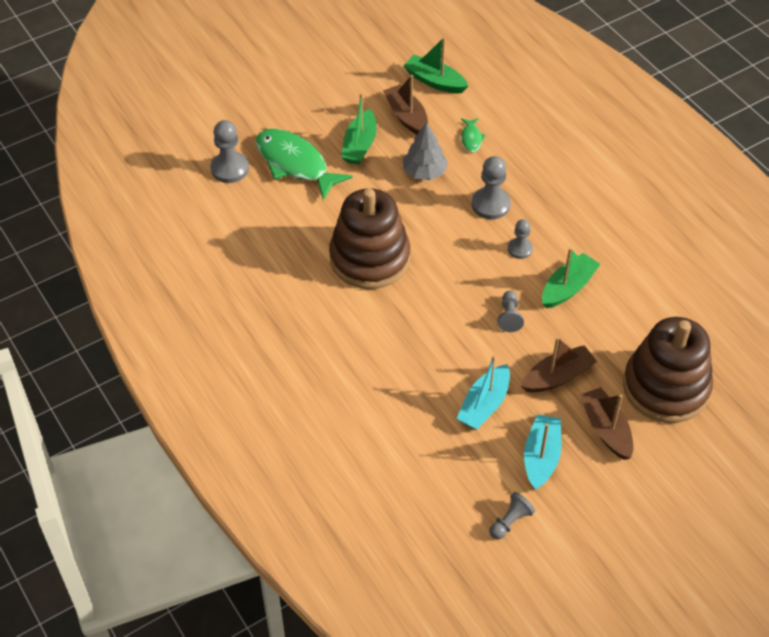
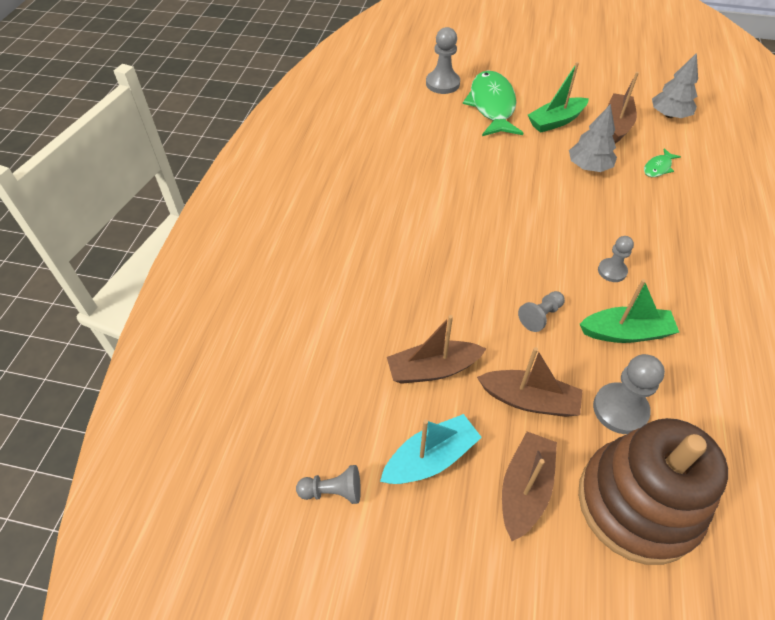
camera: 45 degrees right, 0 degrees up
(369, 258) = (472, 195): brown stacking toy -> none
(435, 81) = (669, 115): green boat -> grey tree
(484, 405) = (433, 369): turquoise boat -> brown boat
(490, 204) = (622, 222): grey pawn -> grey pawn (620, 409)

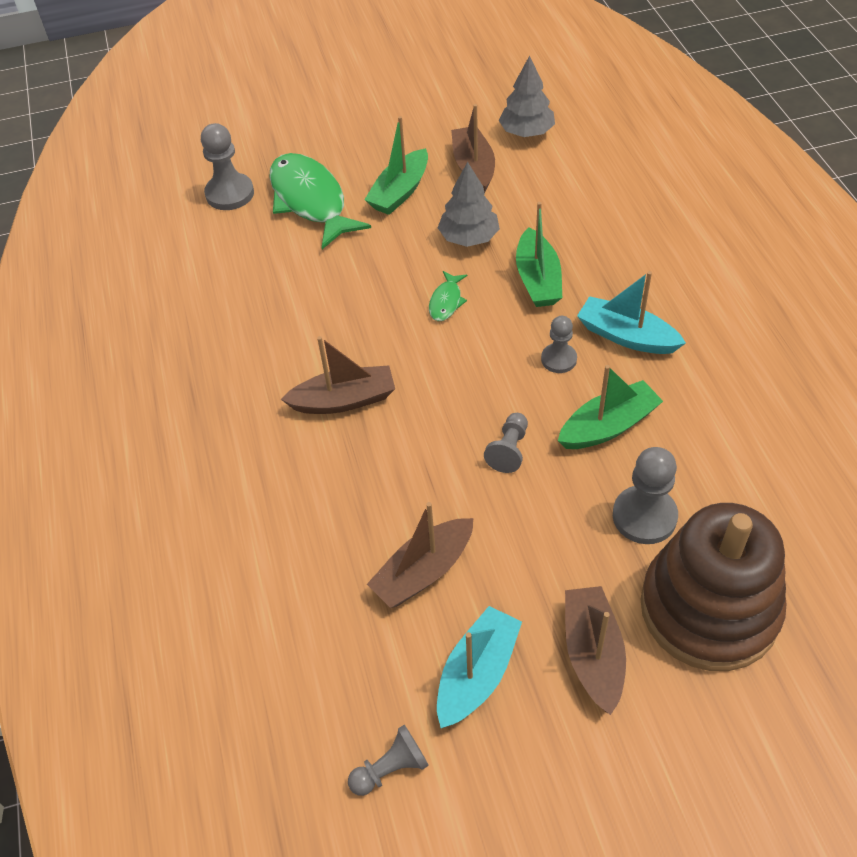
camera: 25 degrees left, 0 degrees up
(529, 400) = (547, 554): brown boat -> brown boat (344, 400)
(625, 212) = (538, 279): none -> green boat
(658, 167) = (546, 207): green fish -> green fish (446, 302)
(674, 277) = (626, 336): none -> turquoise boat

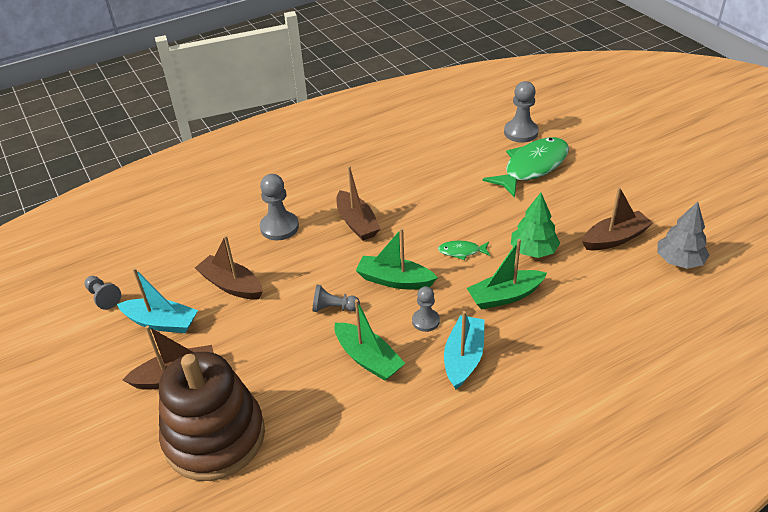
camera: 75 degrees right, 10 degrees down
(400, 192) = (565, 206): green boat -> green boat (395, 280)
(469, 237) = (533, 250): grey tree -> green tree
(644, 516) = (289, 390): grey pawn -> grey pawn (279, 227)

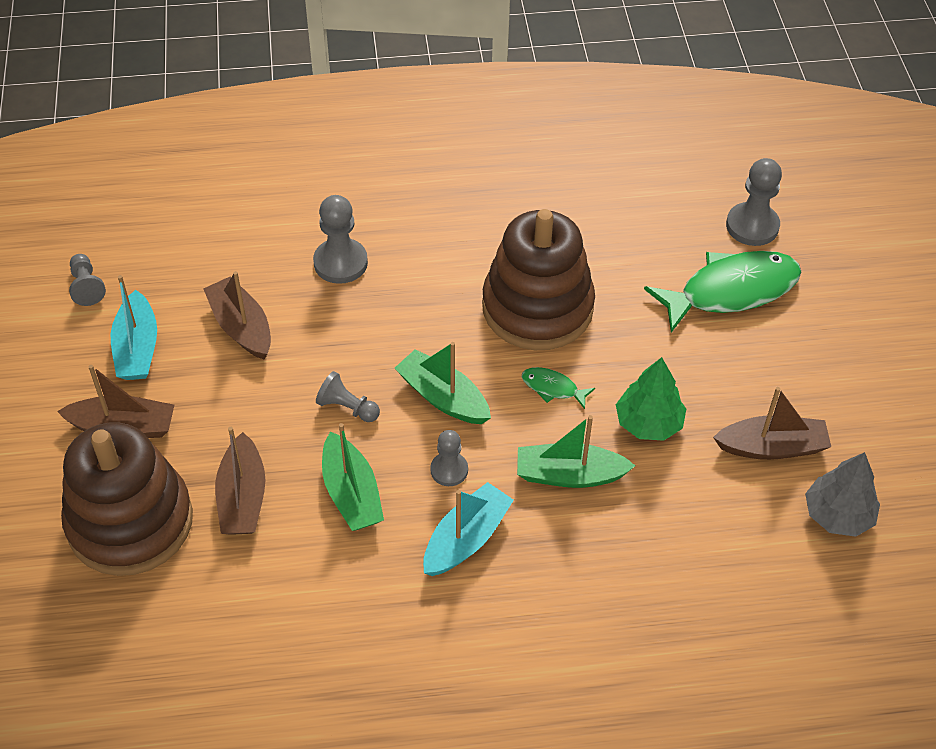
camera: 20 degrees right, 10 degrees up
(161, 322) = (137, 348): turquoise boat -> turquoise boat turned 45 degrees clockwise
(357, 223) = (442, 293): brown boat -> brown boat (242, 497)
(423, 212) = (537, 308): none -> brown stacking toy

